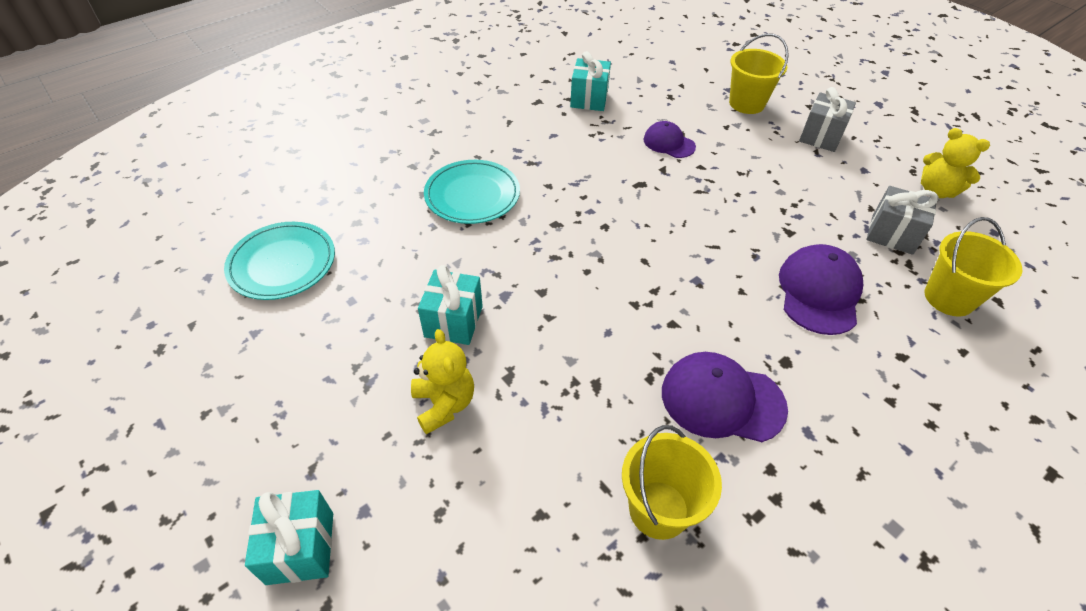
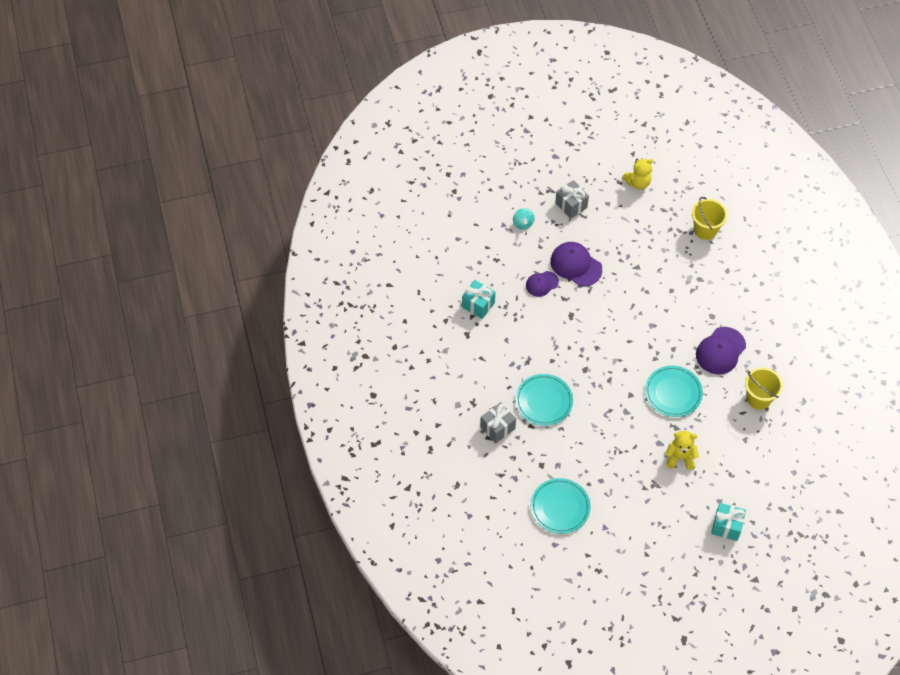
camera: 65 degrees left, 10 degrees up
(454, 321) = (633, 439): turquoise gift -> none
(581, 351) = (673, 393): none -> turquoise plate
(746, 103) = (523, 223): yellow bucket -> turquoise spinning top
(819, 292) = (680, 279): purple cap -> purple cap (575, 265)
(892, 234) = (658, 224): grey gift -> grey gift (497, 428)

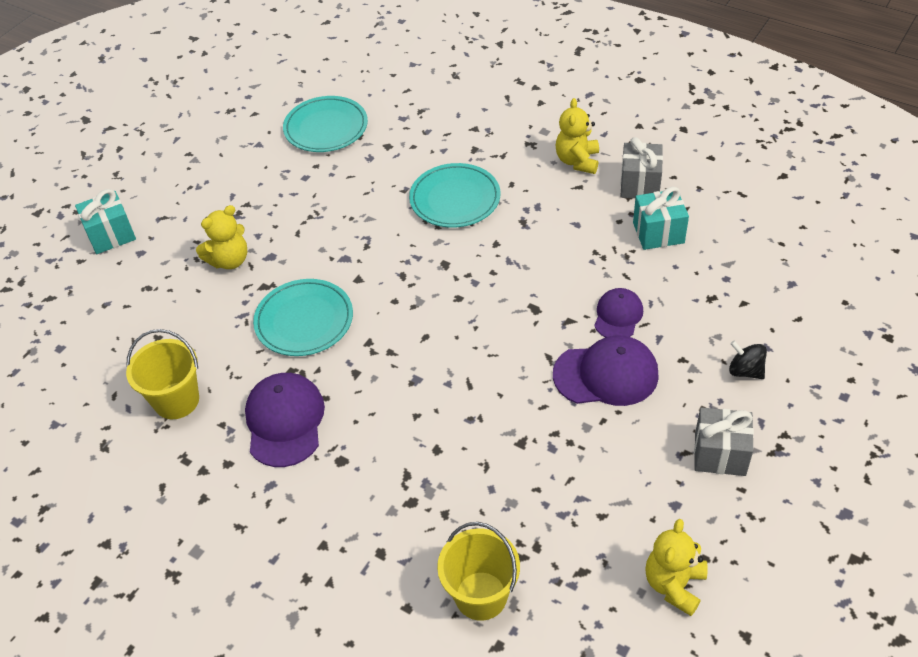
camera: 140 degrees right, 10 degrees down
(464, 372) = (577, 161): none -> yellow teddy bear
(497, 428) = (475, 142): grey gift -> grey gift (640, 184)
(523, 223) = (745, 371): turquoise spinning top -> black spinning top

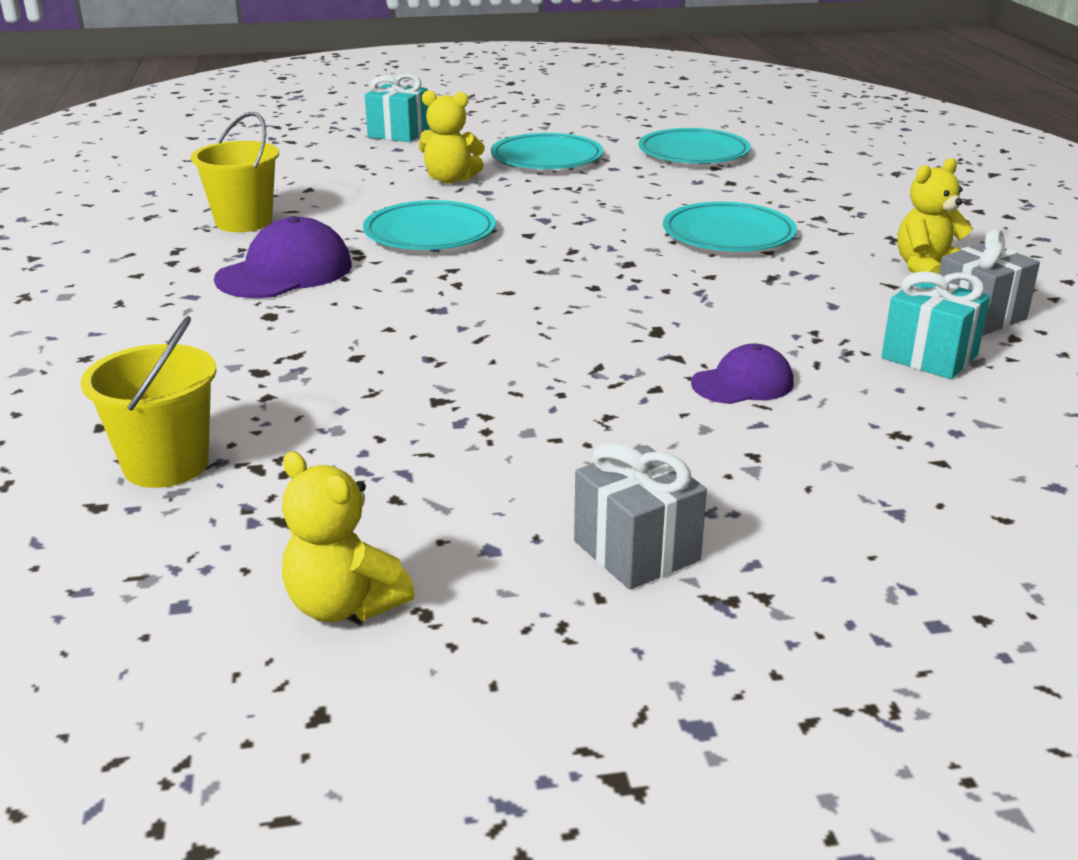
camera: 45 degrees right, 20 degrees down
(251, 194) = (547, 158): none -> turquoise plate
(606, 374) = (634, 412): purple cap -> none
(674, 585) = (344, 605): yellow teddy bear -> yellow teddy bear turned 120 degrees counterclockwise
(745, 371) = (822, 512): black spinning top -> none

